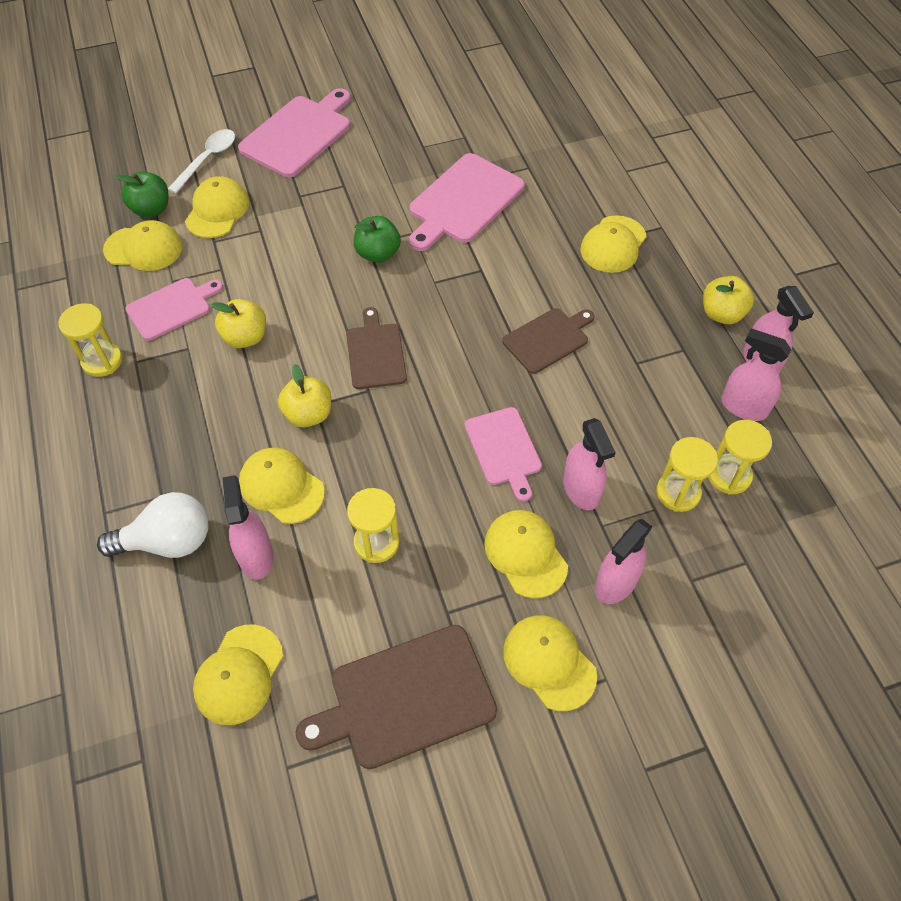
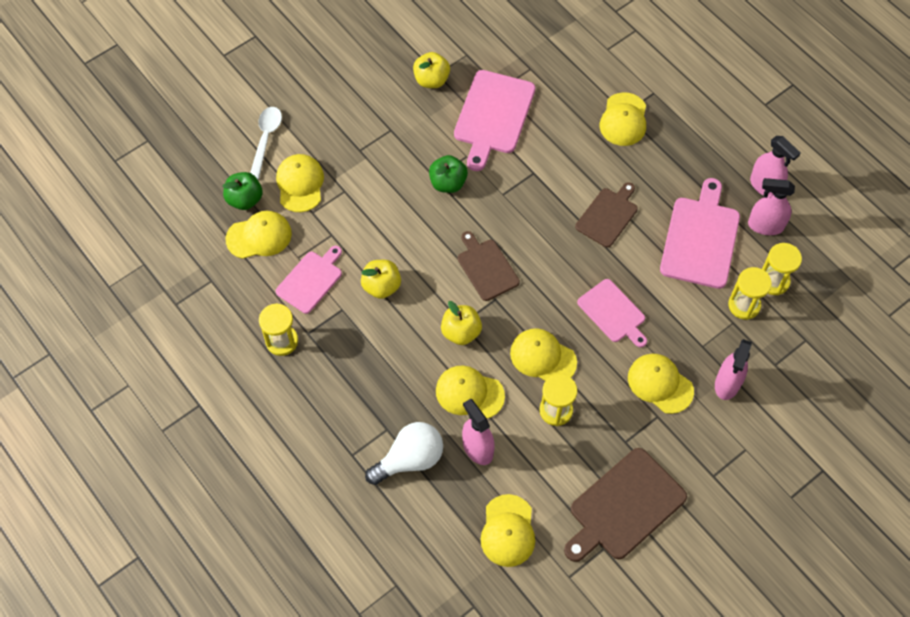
camera: 20 degrees left, 5 degrees up
(298, 134) = (329, 92): pink cutting board -> pink cutting board (700, 239)
(549, 662) = (705, 451): yellow cap -> yellow cap (543, 357)
(581, 490) = (678, 325): pink spray bottle -> none
(722, 314) = (724, 155): yellow apple -> yellow apple (431, 80)

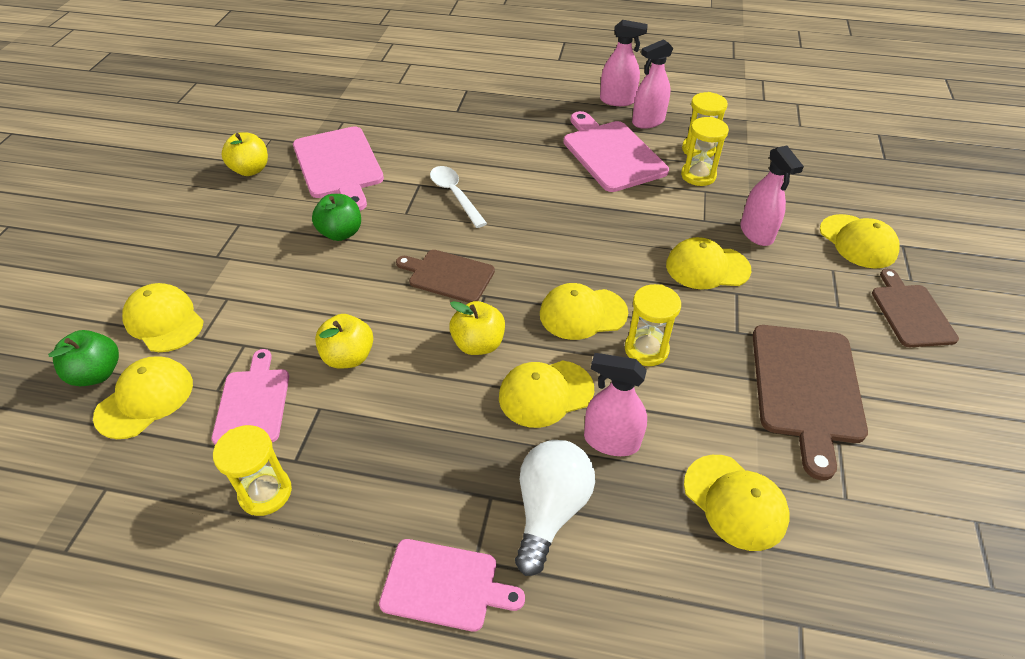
camera: 40 degrees left, 15 degrees down
(266, 139) = (86, 303): white spoon -> white spoon (454, 195)
(608, 215) = (519, 178): brown cutting board -> brown cutting board (911, 313)
(613, 313) = (604, 241): pink cutting board -> pink cutting board (444, 585)
(623, 119) = (460, 115): yellow cap -> yellow cap (858, 241)

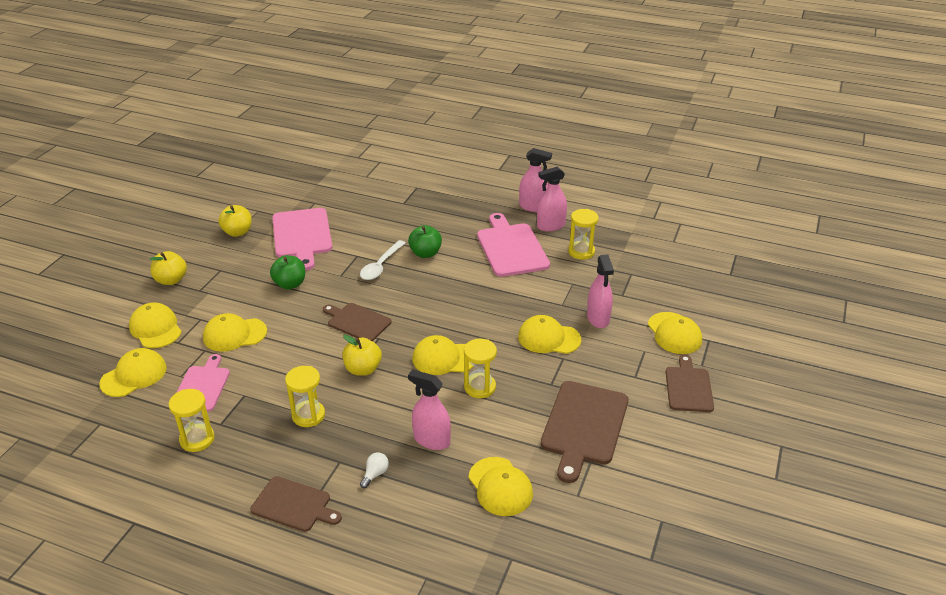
camera: 10 degrees right, 10 degrees down
(97, 373) = (106, 356): green apple -> green apple (425, 253)
(348, 357) = (272, 366): yellow apple -> yellow apple (171, 280)
(444, 585) = (294, 505): pink cutting board -> brown cutting board
(454, 195) = (380, 266): white spoon -> white spoon turned 135 degrees counterclockwise
(545, 393) = (398, 406): yellow cap -> yellow cap (234, 334)
(550, 510) = (375, 474): white light bulb -> white light bulb, size x0.45
(698, 175) = (572, 271): yellow hourglass -> yellow hourglass (308, 415)

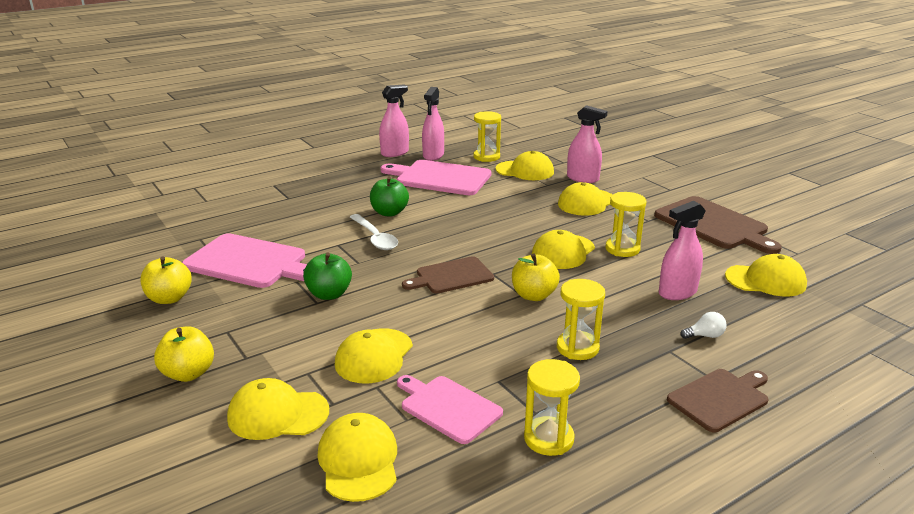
camera: 55 degrees left, 10 degrees down
(375, 474) = (705, 336): white light bulb -> white light bulb turned 105 degrees clockwise
(674, 333) = (632, 162): yellow cap -> yellow cap (525, 171)
(688, 387) = (700, 177): brown cutting board -> none

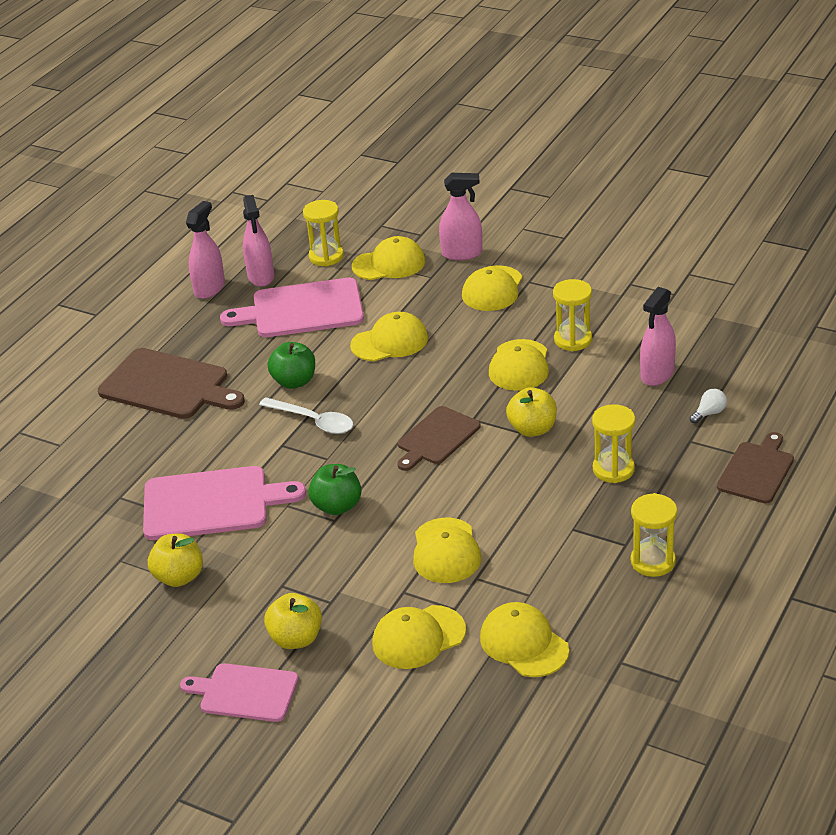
camera: 25 degrees left, 10 degrees up
(448, 407) = (553, 570): pink cutting board -> pink cutting board (245, 692)
(714, 225) = (638, 274): brown cutting board -> brown cutting board (168, 385)
(765, 280) = (724, 329): yellow cap -> yellow cap (389, 342)

